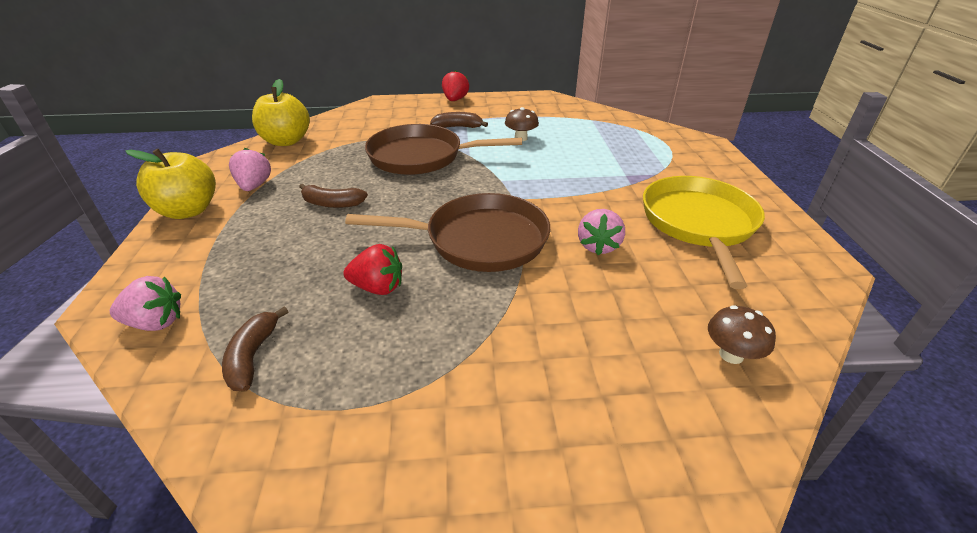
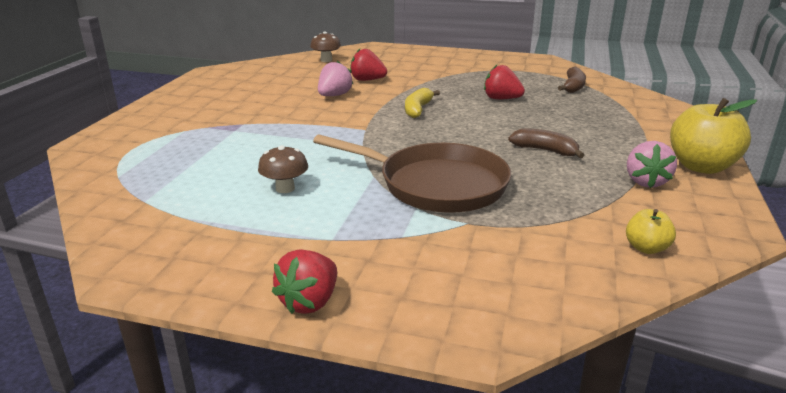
camera: 160 degrees left, 10 degrees down
(156, 322) = (646, 104): pink strawberry -> none
(286, 141) = (646, 248): yellow apple -> yellow apple, size x0.51
(458, 127) = (356, 225): brown banana -> none
(479, 240) = (418, 109): brown pan -> yellow banana
(593, 296) = (367, 80): none -> red strawberry
(699, 223) = (243, 95): yellow pan -> none

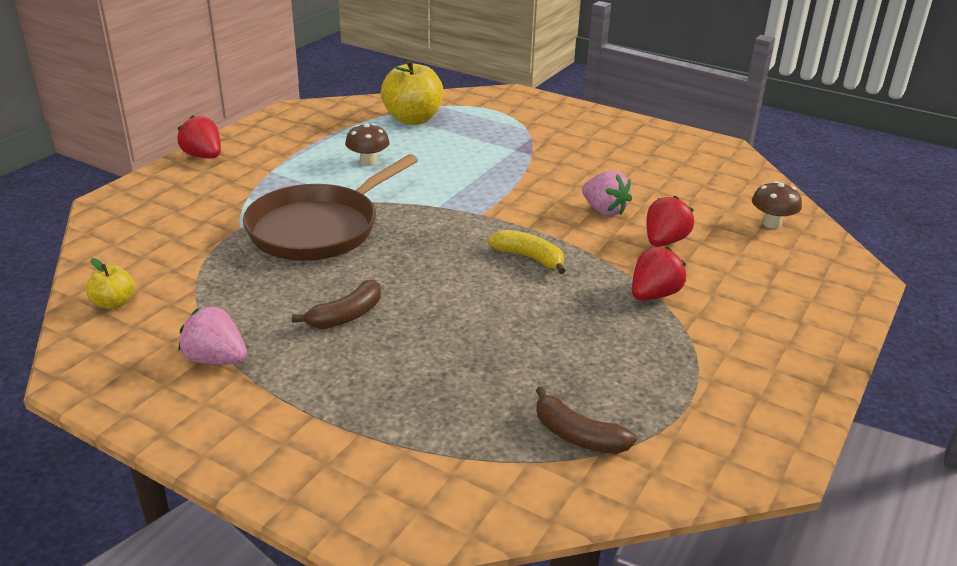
camera: 105 degrees right, 5 degrees up
(501, 99) = (544, 336): red strawberry -> red strawberry (654, 295)
(701, 166) = (209, 427): yellow apple -> yellow apple (413, 119)

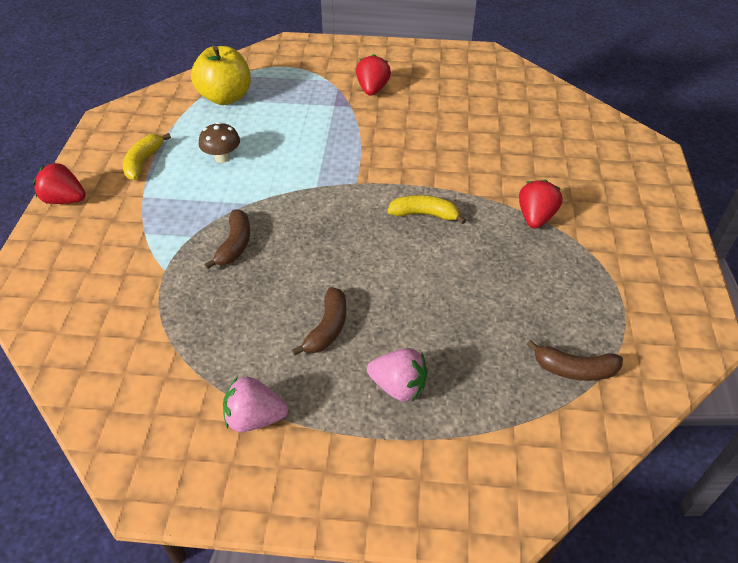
camera: 25 degrees left, 15 degrees up
(114, 303) = (114, 397): yellow apple -> none
(294, 147) = (143, 162): none -> yellow banana
(319, 228) = (235, 245): brown pan -> brown banana
(604, 210) = (445, 147): pink strawberry -> pink strawberry (398, 386)
(664, 241) = (508, 163): red strawberry -> red strawberry (372, 89)
(771, 223) = (567, 120): brown mushroom -> none

